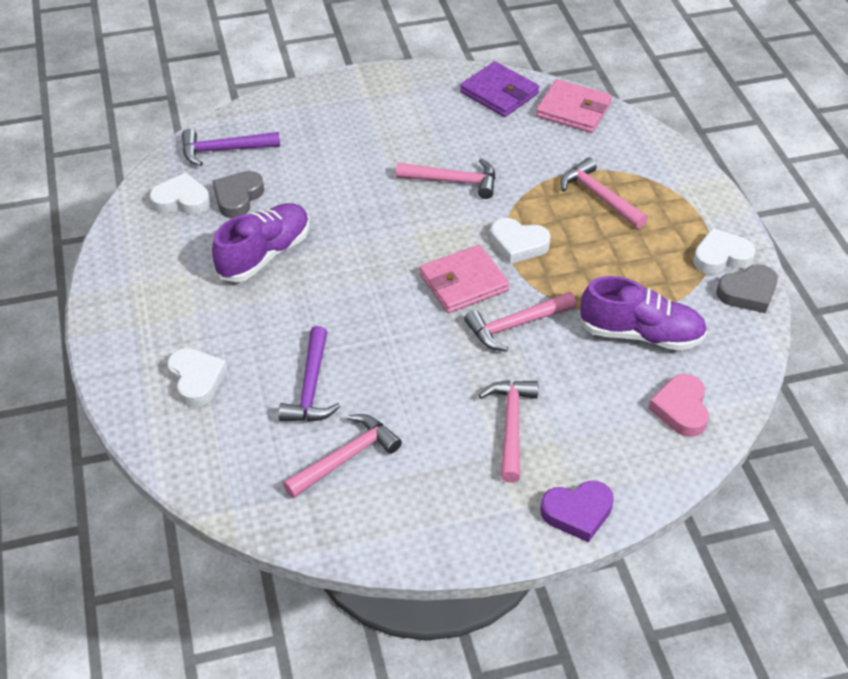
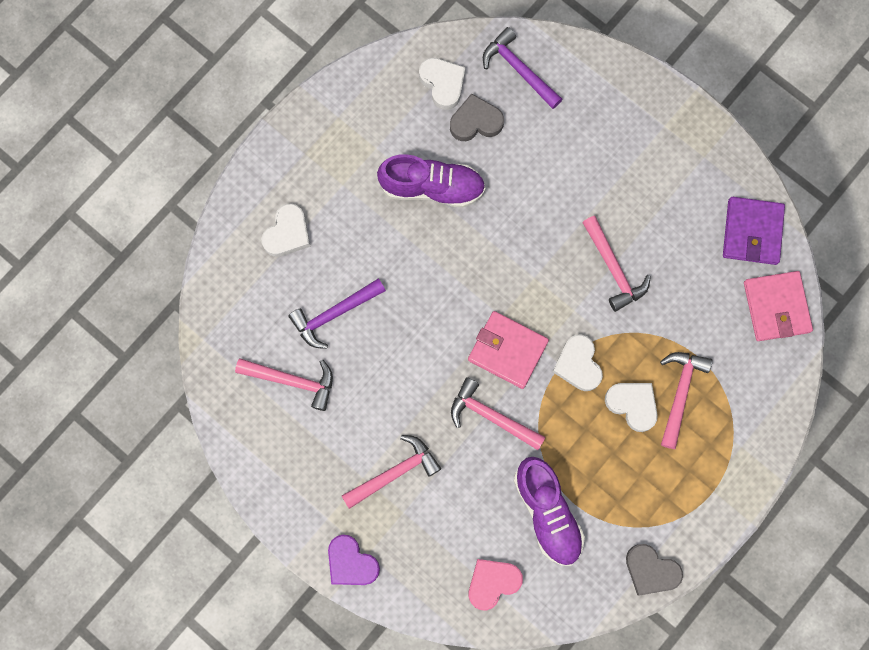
camera: 55 degrees right, 30 degrees up
(721, 257) = (677, 529): white heart -> white heart (632, 405)

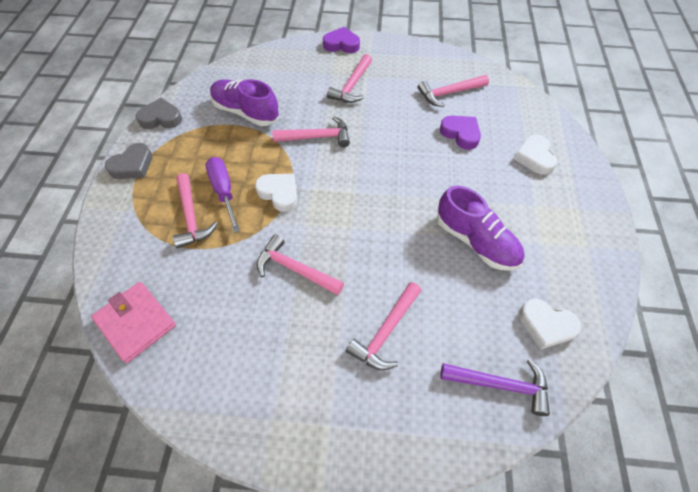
camera: 145 degrees right, 20 degrees down
(334, 314) = (460, 134): purple hammer -> purple heart
(432, 187) = (476, 241): purple shoe -> purple shoe turned 105 degrees counterclockwise
(475, 121) = (492, 312): grey heart -> grey heart (132, 165)
(492, 582) = (257, 71): pink heart -> none
(507, 350) = (334, 175): pink wallet -> none
(575, 163) = (385, 332): none -> pink hammer
(632, 405) = (224, 191): white heart -> purple screwdriver
(752, 232) = (187, 375): purple wallet -> none

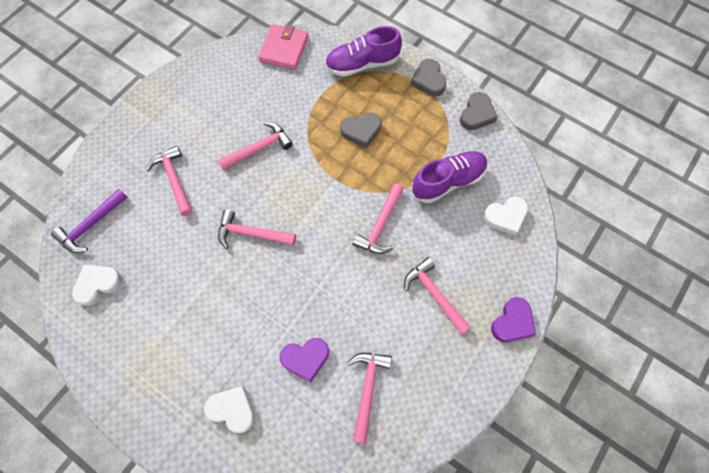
camera: 120 degrees right, 10 degrees up
(136, 322) = (284, 49): pink wallet -> pink wallet turned 60 degrees counterclockwise
(191, 217) = (349, 102): pink hammer -> pink hammer (251, 233)
(224, 191) = (361, 131): purple screwdriver -> grey heart
(279, 193) = (334, 168): white heart -> white heart (505, 217)
(476, 241) = (191, 285): purple shoe -> purple shoe (362, 64)

